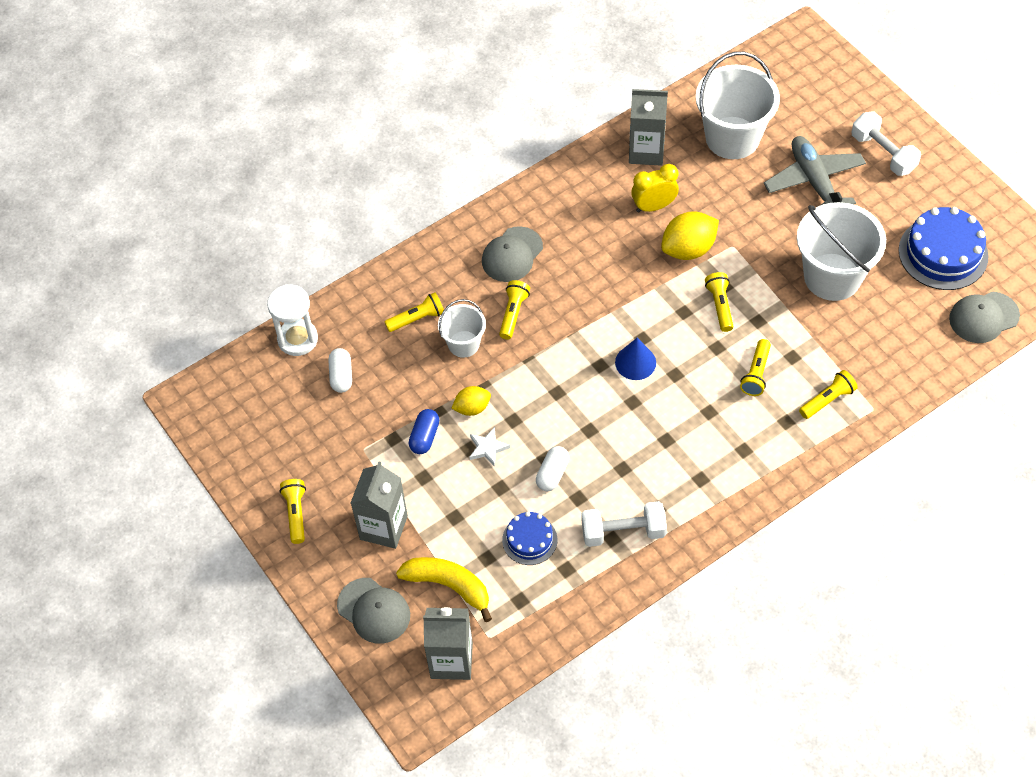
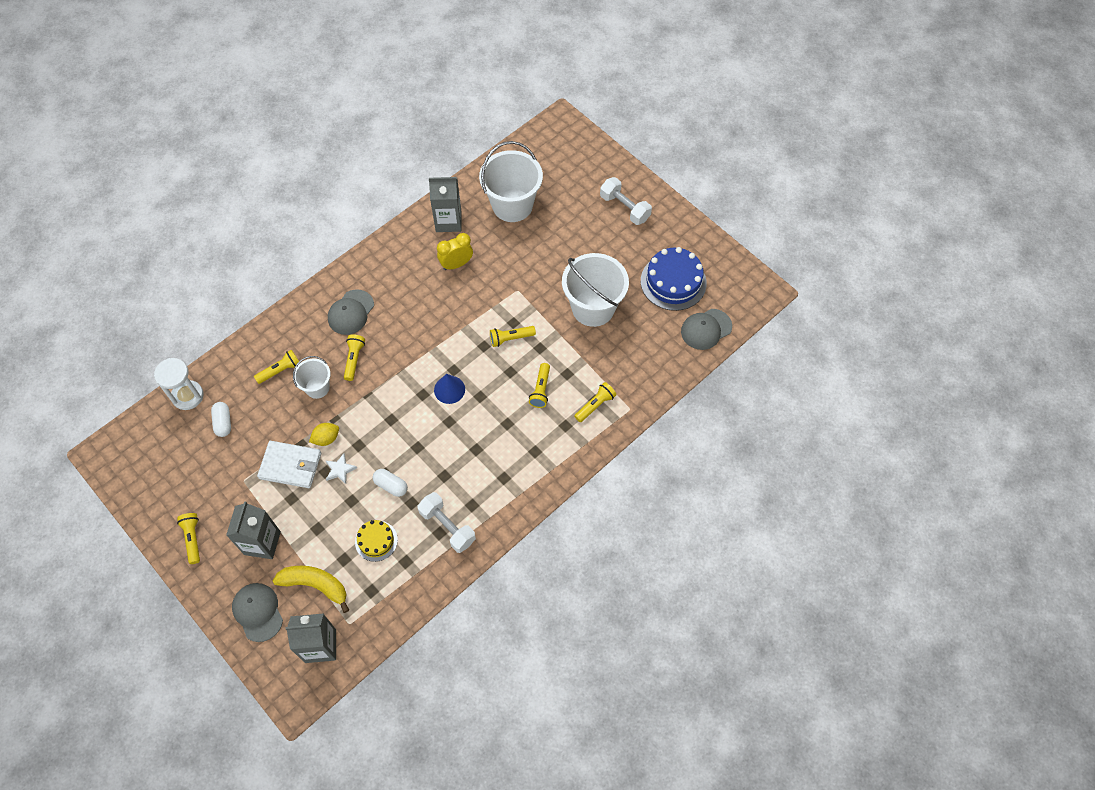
camera: 10 degrees left, 5 degrees up
(374, 610) = (258, 612): grey cap -> grey cap turned 150 degrees counterclockwise
(424, 437) = (290, 466): blue capsule -> white wallet
(529, 540) = (376, 541): blue cake -> yellow cake
(552, 474) = (391, 485): white capsule -> white capsule turned 75 degrees counterclockwise
(623, 532) = (447, 526): white dumbbell -> white dumbbell turned 60 degrees clockwise
(688, 249) = (484, 296): yellow lemon -> none
(720, 306) = (510, 338): yellow flashlight -> yellow flashlight turned 90 degrees counterclockwise
(814, 181) = (575, 234): grey plane -> none

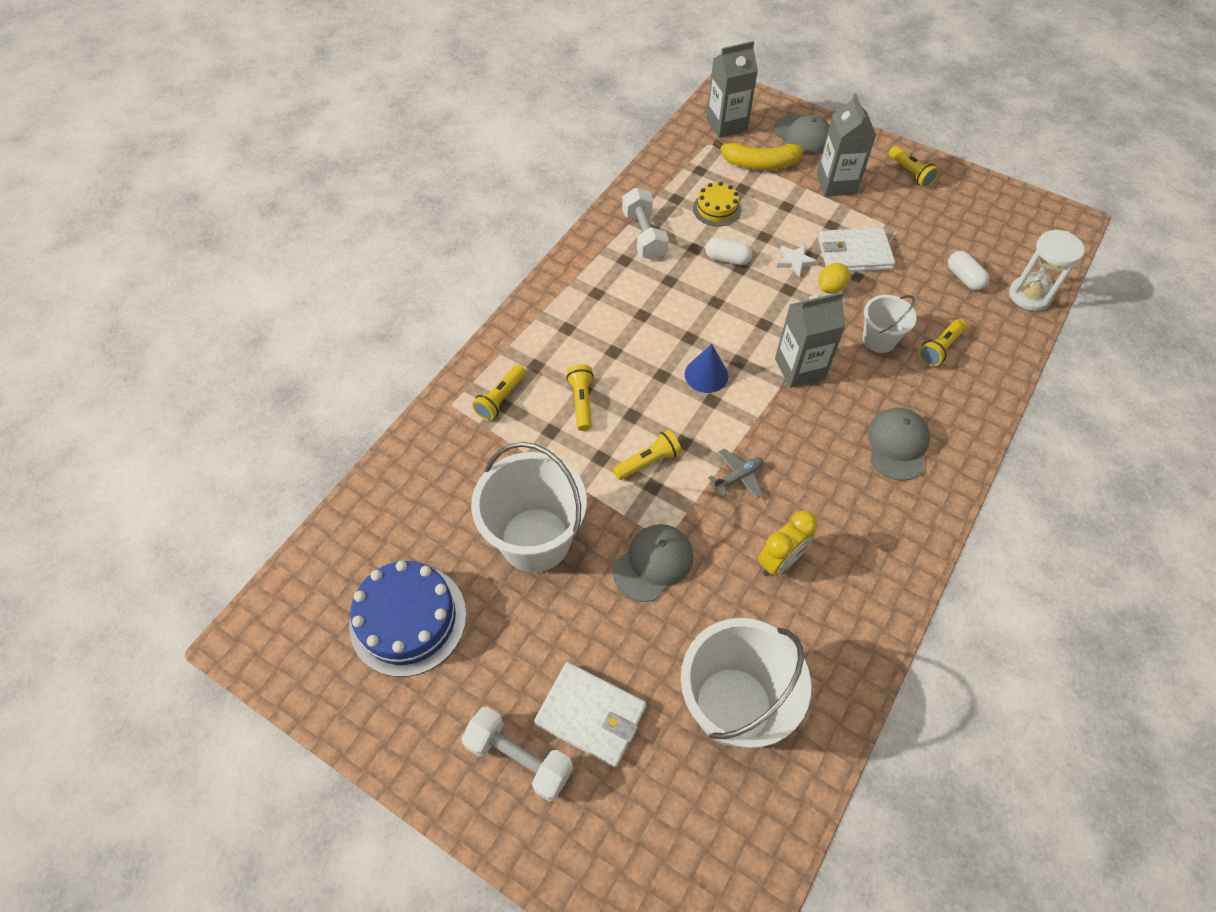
camera: 165 degrees right, 5 degrees down
(354, 359) = (853, 383): yellow flashlight -> none
(447, 526) = (644, 236): white dumbbell -> white dumbbell turned 45 degrees clockwise
(448, 221) = (831, 640): grey carton -> grey carton (799, 368)
(459, 316) = (738, 477): none -> grey plane
(584, 217) = (591, 715): none -> white wallet
(706, 329) = (347, 547): grey cap -> grey cap (653, 563)

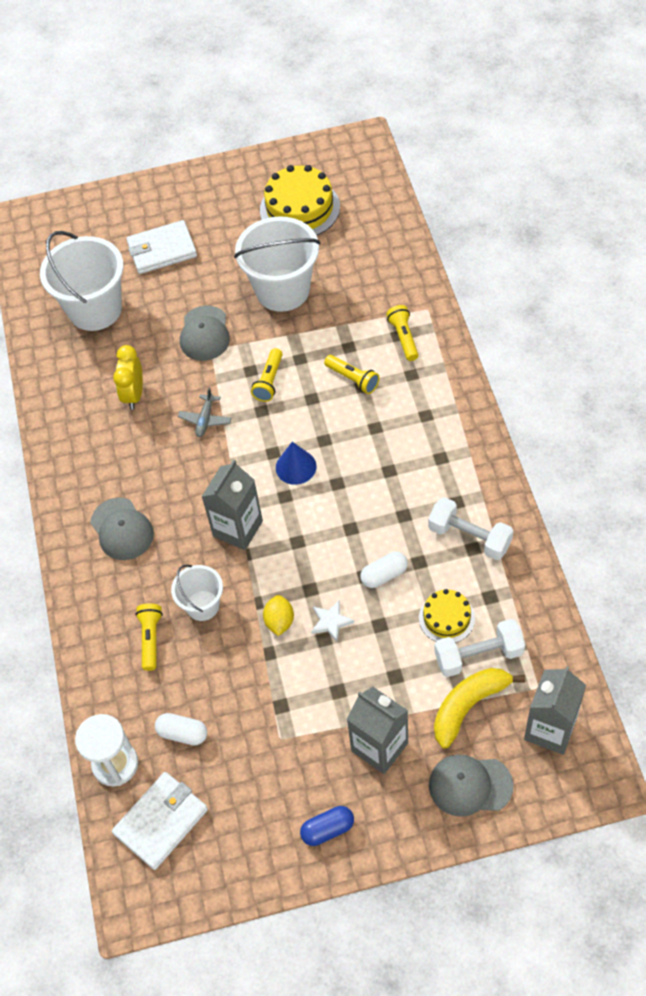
camera: 140 degrees right, 0 degrees up
(408, 619) = (299, 208): blue cake -> yellow cake
(519, 758) = (177, 210): white dumbbell -> white dumbbell (478, 655)
(854, 253) = (292, 675): white wallet -> white wallet (161, 821)
(910, 173) = (327, 829): yellow flashlight -> blue capsule

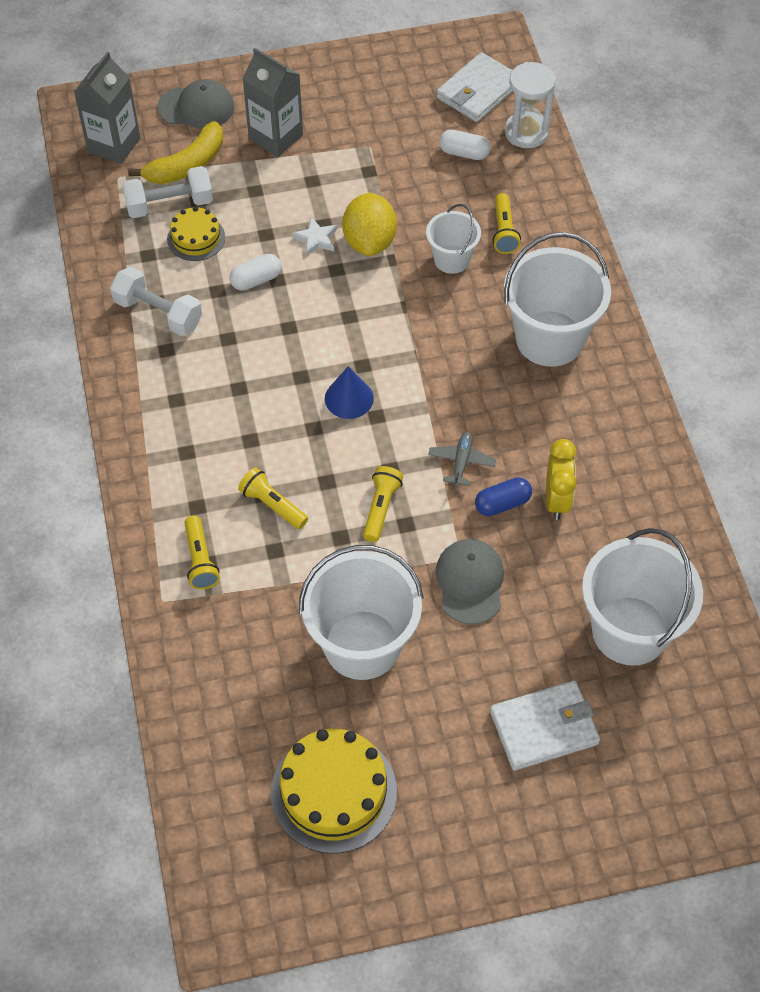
camera: 175 degrees right, 0 degrees up
(122, 529) = (549, 338): grey cap -> white bucket
(238, 528) = (416, 333): grey carton -> none
(279, 621) = (369, 241): yellow lemon -> yellow lemon, size x1.68
(327, 829) = (327, 82): blue capsule -> blue capsule (502, 504)

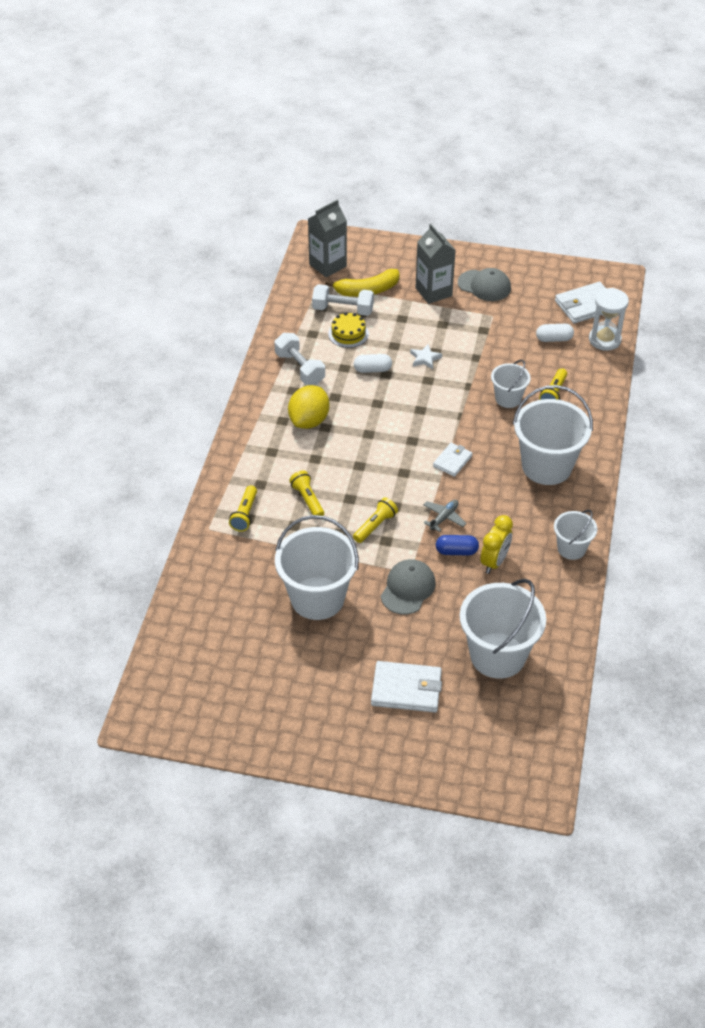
camera: 25 degrees right, 10 degrees down
(196, 107) = (392, 259): grey cap -> grey cap (484, 285)
(334, 792) = (251, 673): yellow cake -> none
(349, 398) = (392, 456): blue cone -> none
(369, 241) = (459, 371): yellow lemon -> yellow lemon (309, 421)
(429, 375) = (452, 461): none -> white wallet
(464, 153) = (554, 339): white capsule -> white capsule turned 45 degrees counterclockwise
(639, 443) = (571, 548): none -> white bucket

